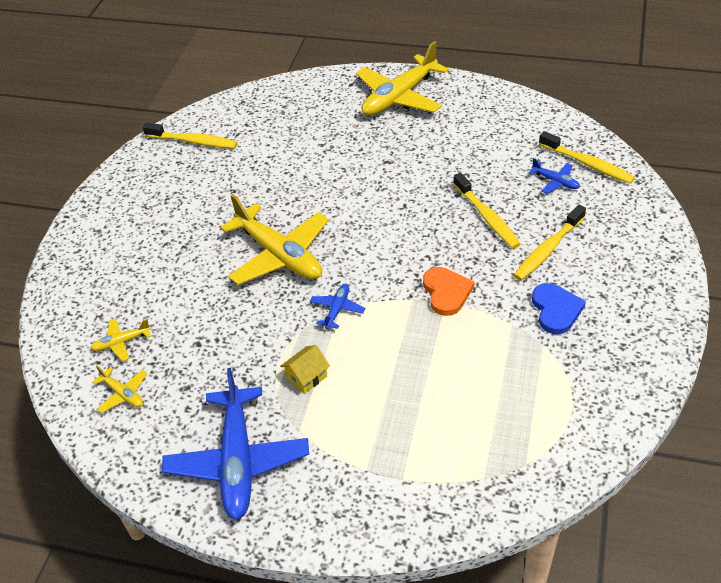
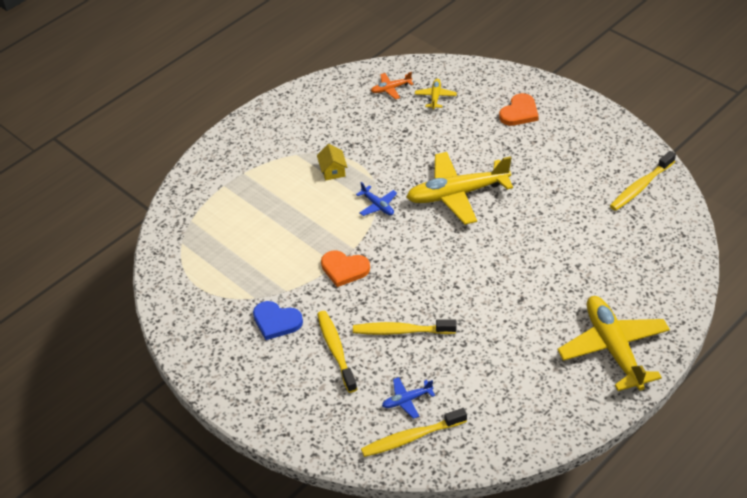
camera: 120 degrees right, 0 degrees up
(119, 259) = (519, 112): none -> orange heart
(123, 394) = (391, 89): yellow plane -> orange plane
(238, 461) = (298, 123): blue plane -> none

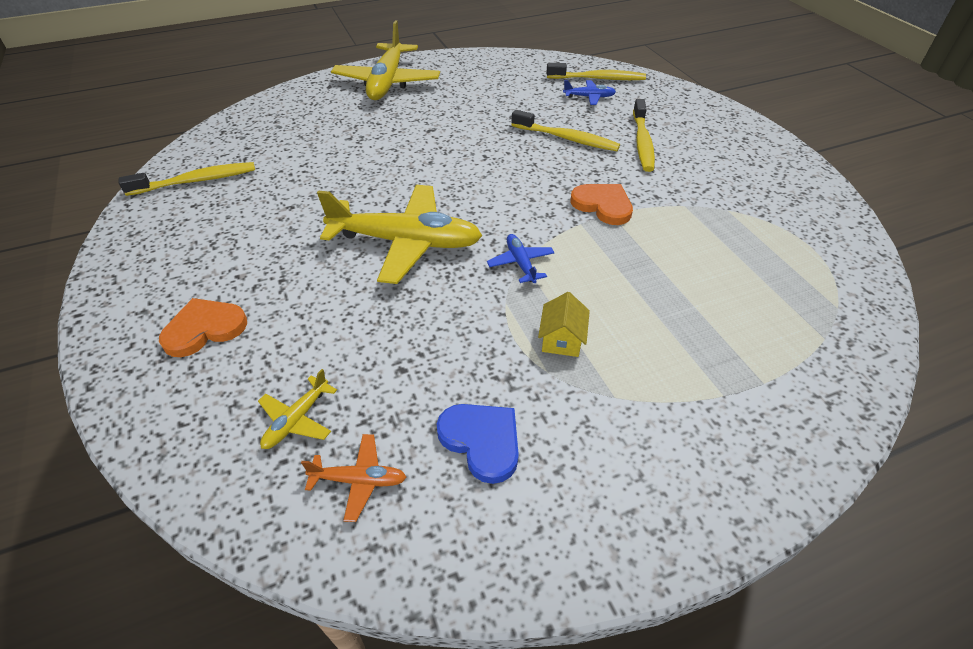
camera: 160 degrees left, 0 degrees up
(276, 321) = (703, 180): blue heart -> blue heart (482, 441)

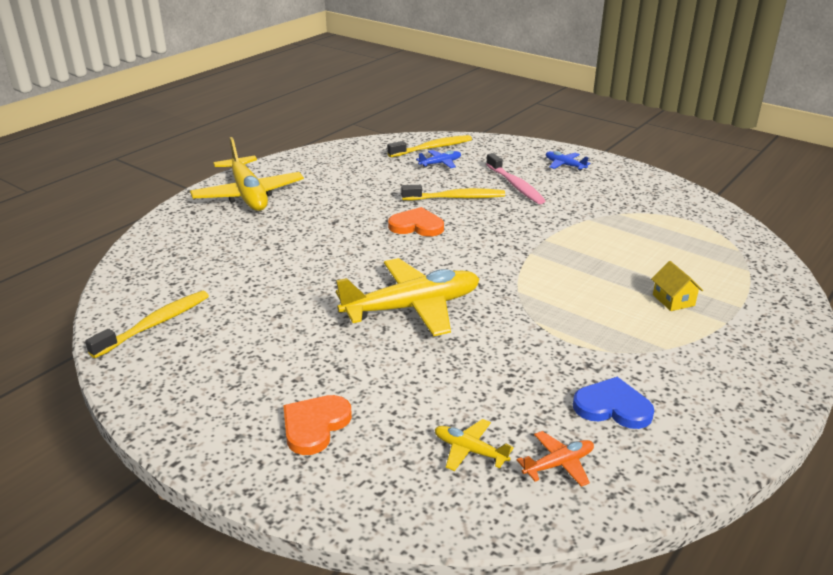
camera: 30 degrees left, 15 degrees down
(297, 420) = (469, 450): yellow plane -> yellow plane turned 120 degrees clockwise
(520, 263) = (516, 292): blue plane -> blue plane (564, 165)
(562, 339) = (597, 329): yellow house -> yellow house (673, 300)
(603, 205) = (533, 236): orange heart -> orange heart (416, 226)
(642, 142) = (515, 185): yellow toothbrush -> pink toothbrush

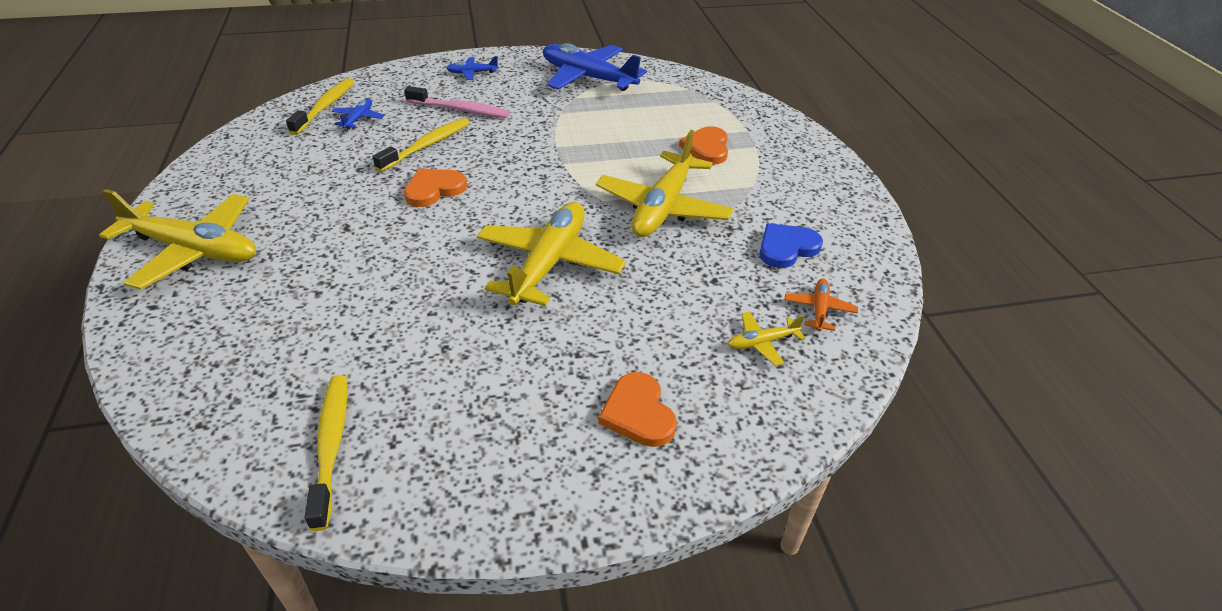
camera: 50 degrees left, 10 degrees up
(556, 320) = (663, 208): none -> yellow plane
(655, 204) = (587, 78): none -> blue plane
(673, 300) = (707, 148): yellow house -> orange heart

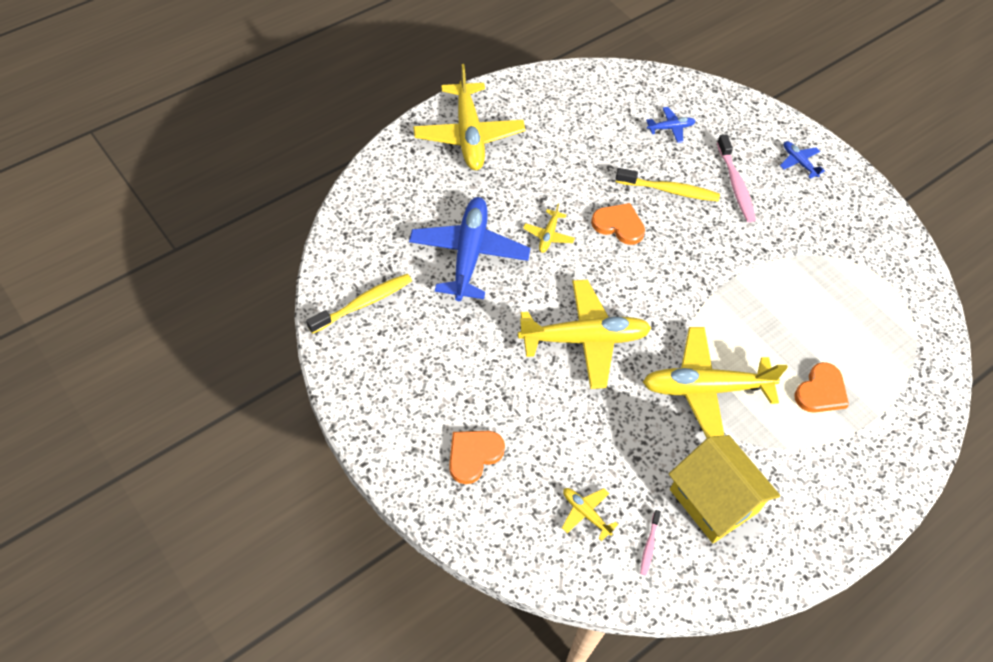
camera: 60 degrees right, 15 degrees up
(325, 106) = (670, 98): yellow toothbrush -> none
(397, 240) = (548, 235): none -> yellow plane
(587, 78) = (865, 250): blue plane -> blue plane (469, 254)
(707, 148) = (821, 391): orange heart -> orange heart turned 150 degrees clockwise
(786, 248) = (714, 500): blue heart -> yellow house
(819, 309) = (649, 546): orange plane -> pink toothbrush

